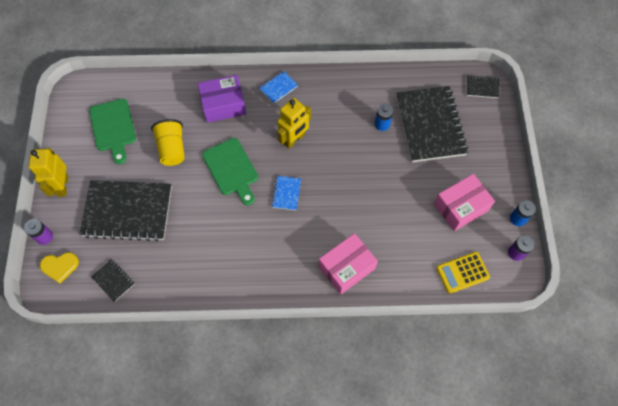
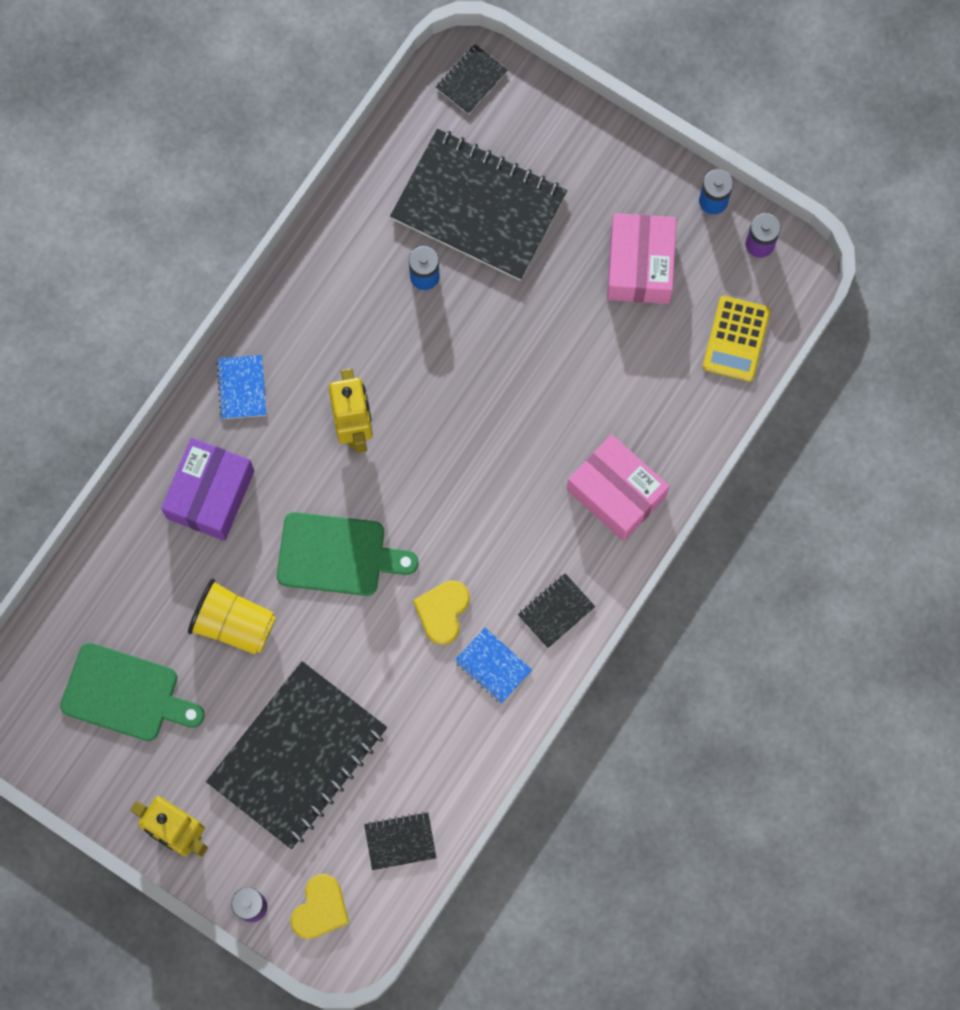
camera: 55 degrees left, 10 degrees up
(235, 228) = (442, 611): none -> yellow heart
(270, 278) = (556, 611): none -> black notebook
(286, 193) = (438, 499): blue notebook -> blue notebook (493, 666)
(346, 267) = (616, 493): pink box -> pink box turned 45 degrees counterclockwise

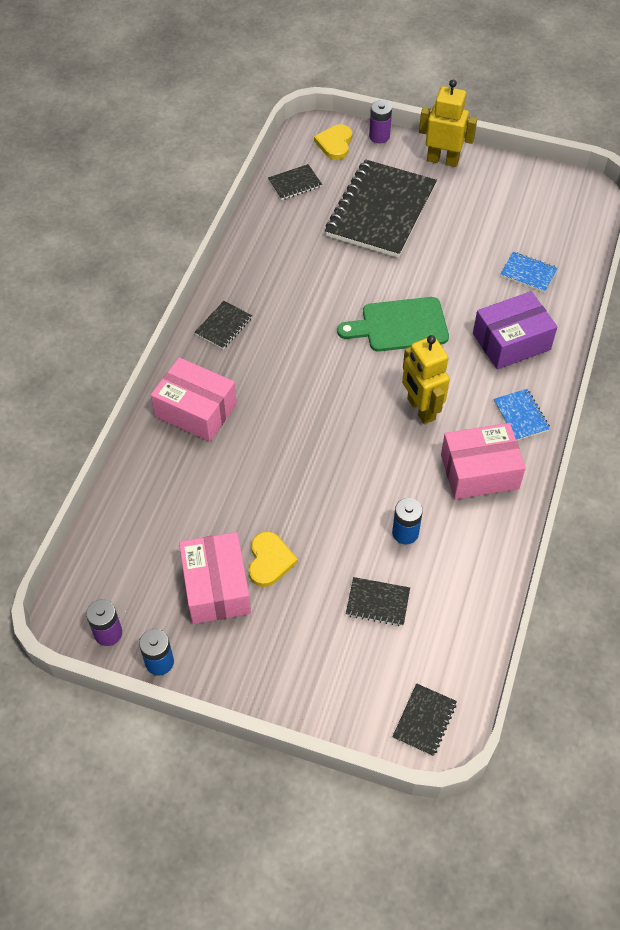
camera: 165 degrees right, 20 degrees down
(126, 694) = (513, 219): green cutting board -> none
(210, 494) = (511, 341): purple box -> purple box turned 60 degrees clockwise
(234, 624) = (457, 271): yellow cup -> none
(317, 328) = (479, 471): none -> pink box
(442, 611) = (308, 308): yellow heart -> yellow heart (269, 560)
(478, 207) = (377, 602): black notebook -> black notebook, size x0.42
(493, 666) = (261, 285): blue notebook -> blue notebook (528, 273)
(736, 339) = (116, 546): yellow calculator -> none

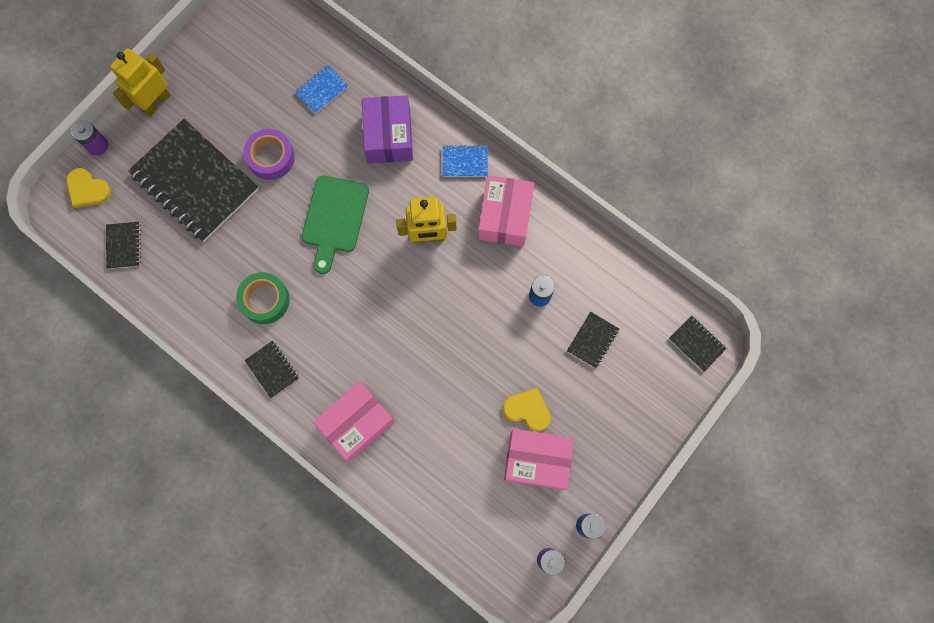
camera: 70 degrees left, 20 degrees up
(290, 298) = (265, 300): none -> green tape
(435, 257) = (271, 157): none -> purple tape

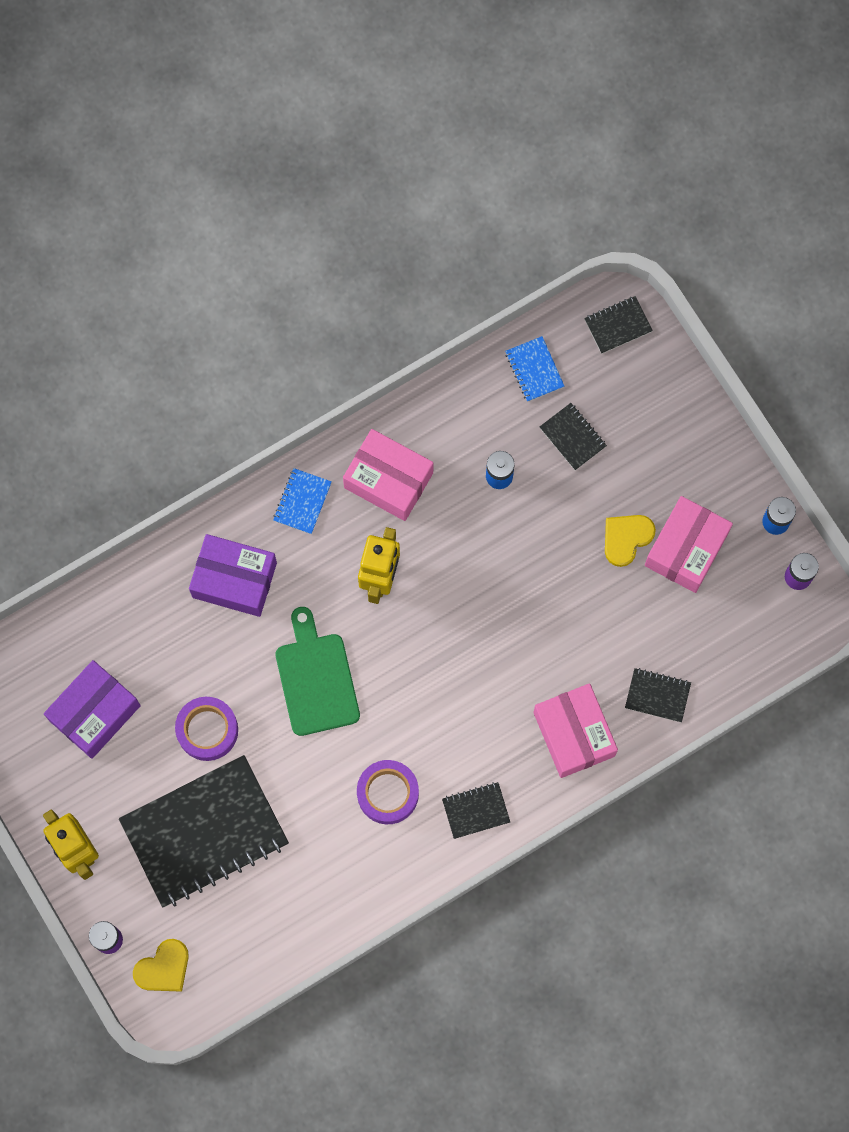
camera: 70 degrees left, 0 degrees up
(124, 246) = (255, 943): black notebook -> black notebook (657, 696)
(258, 79) = (95, 713): none -> purple box
(265, 300) = (388, 793): green tape -> purple tape
(322, 90) = (141, 640): blue notebook -> blue notebook (534, 370)
(334, 218) = (316, 679): green cutting board -> green cutting board turned 135 degrees counterclockwise

